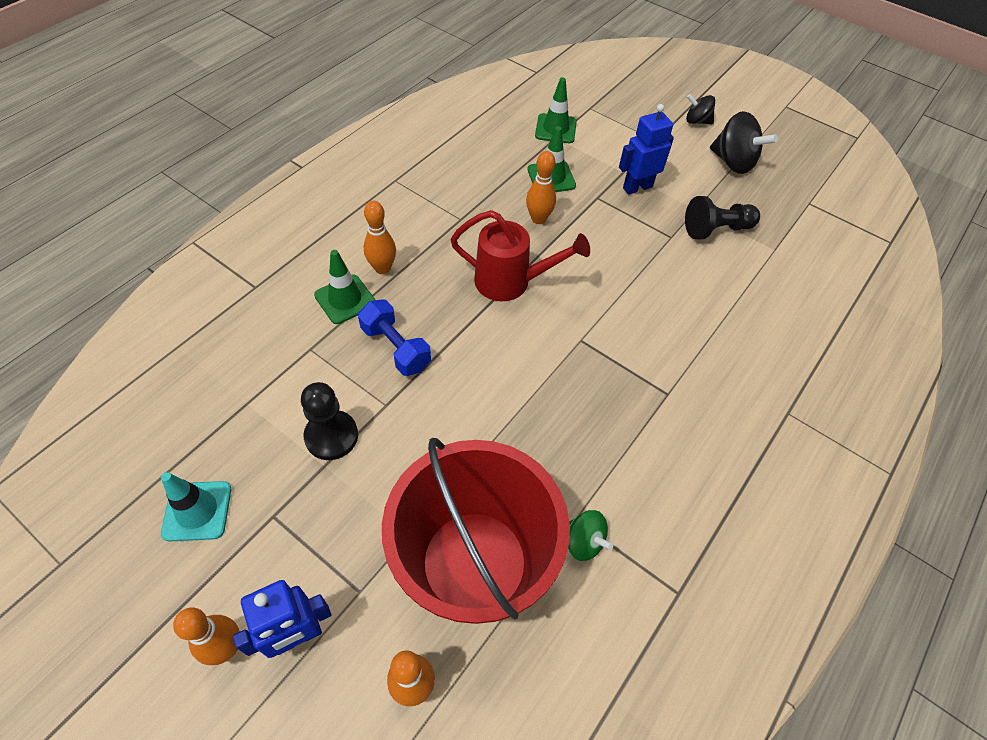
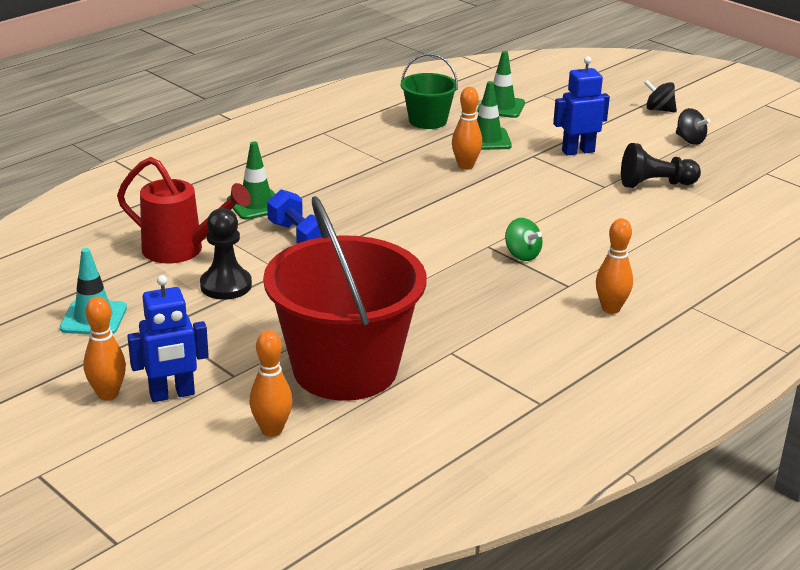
camera: 10 degrees right, 25 degrees down
(382, 268) = (297, 188): orange bowling pin -> orange bowling pin (611, 309)
(491, 154) = (427, 121): none -> green bucket
(510, 282) = (425, 204): red watering can -> red watering can (181, 250)
(584, 542) = (455, 366): green spinning top -> green spinning top (522, 255)
(733, 162) = (690, 140): black spinning top -> black spinning top, size x0.59

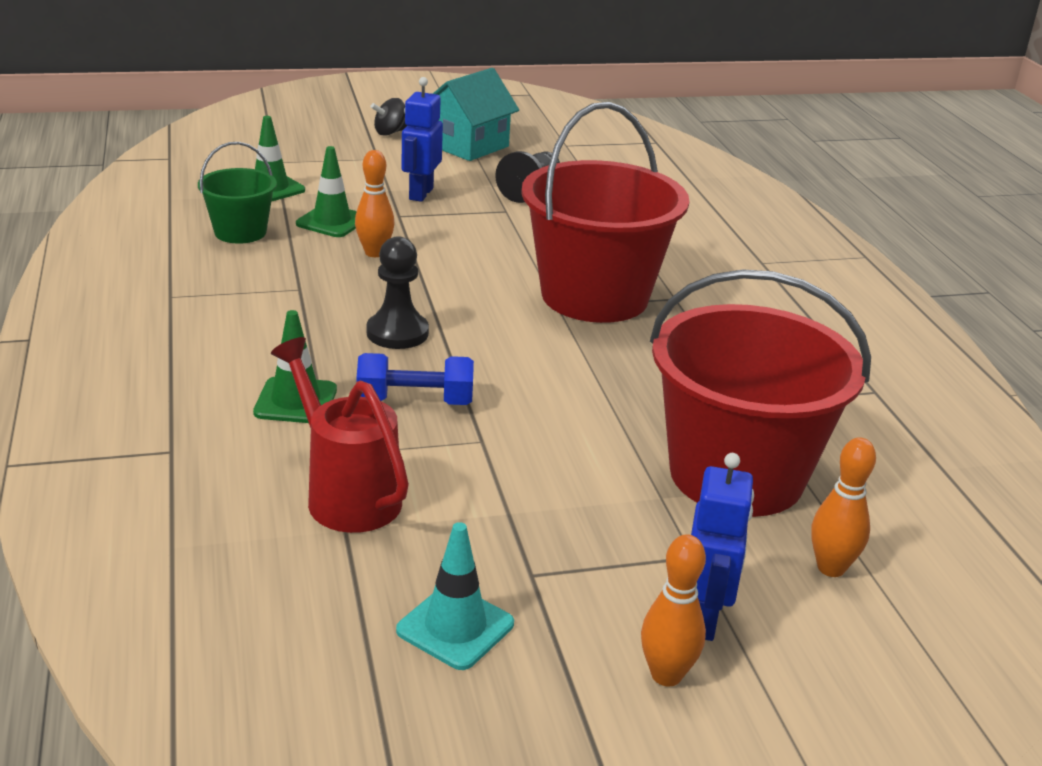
camera: 60 degrees left, 0 degrees up
(181, 250) = (346, 494): red watering can -> red watering can turned 90 degrees counterclockwise
(226, 285) = (476, 491): black pawn -> black pawn (397, 333)
(522, 255) = (595, 296): green spinning top -> red bucket
(611, 309) = (736, 296): orange bowling pin -> none
(690, 140) = (467, 145): black spinning top -> turquoise house

